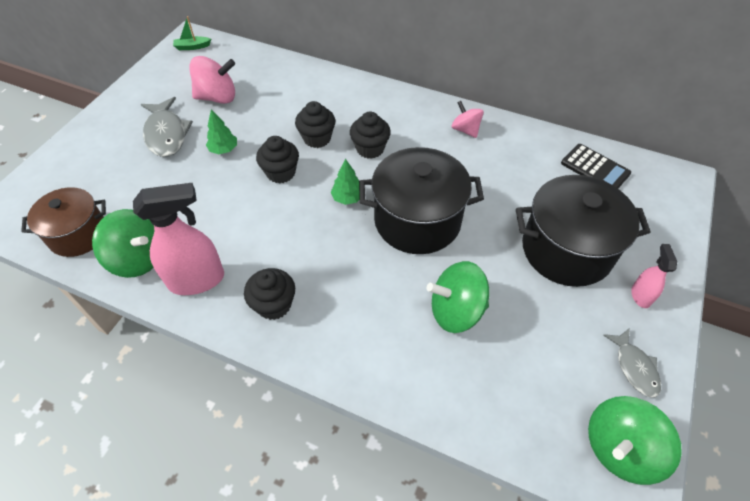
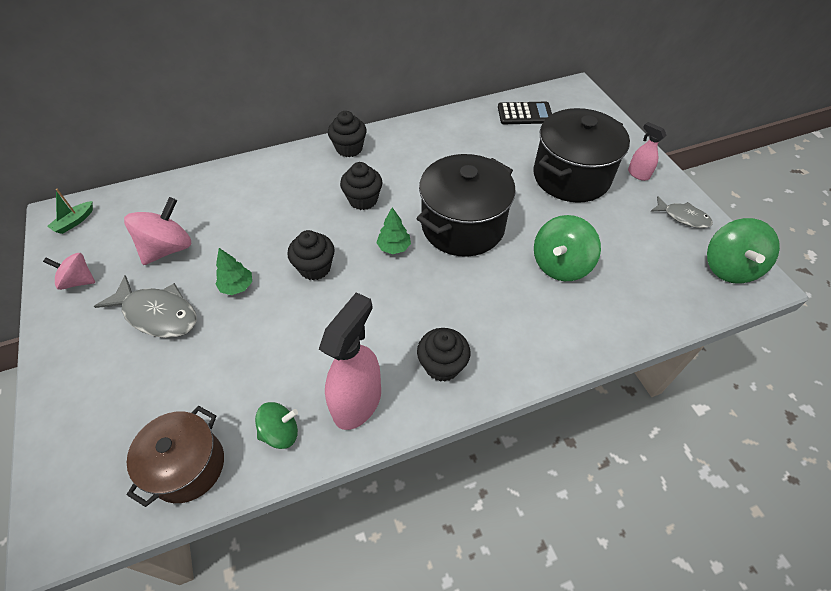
camera: 45 degrees left, 0 degrees up
(138, 258) = (280, 432): green spinning top -> green spinning top, size x0.62
(317, 138) = (310, 221): black cupcake -> black cupcake (349, 148)
(465, 130) = (414, 141): pink spinning top -> pink spinning top (78, 281)

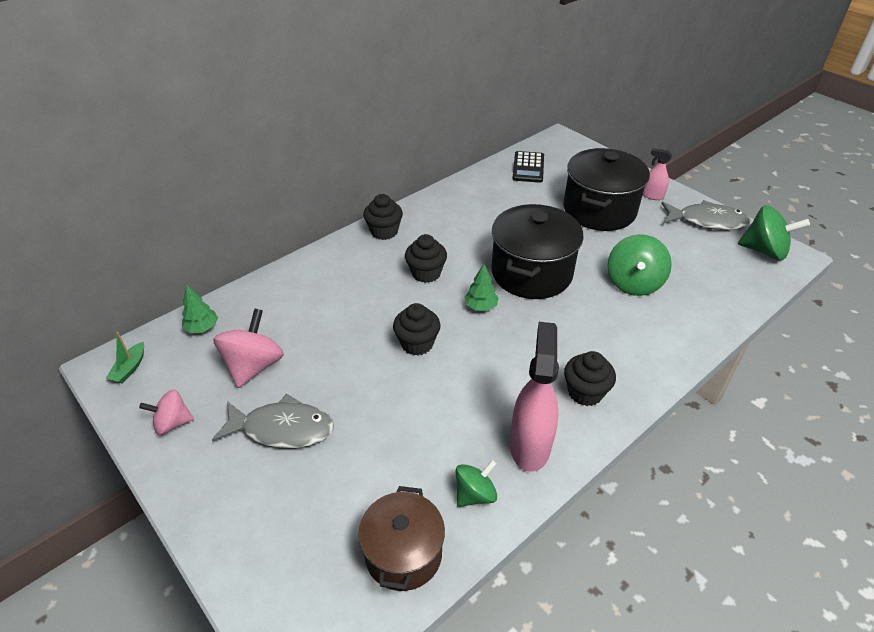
camera: 20 degrees left, 10 degrees down
(237, 286) = (350, 381): green tree -> green tree (202, 328)
(524, 114) = (528, 167): black calculator -> black calculator turned 120 degrees clockwise
(683, 217) = (707, 221): grey fish -> grey fish, size x1.62
(729, 267) = (764, 251): green spinning top -> green spinning top turned 60 degrees counterclockwise

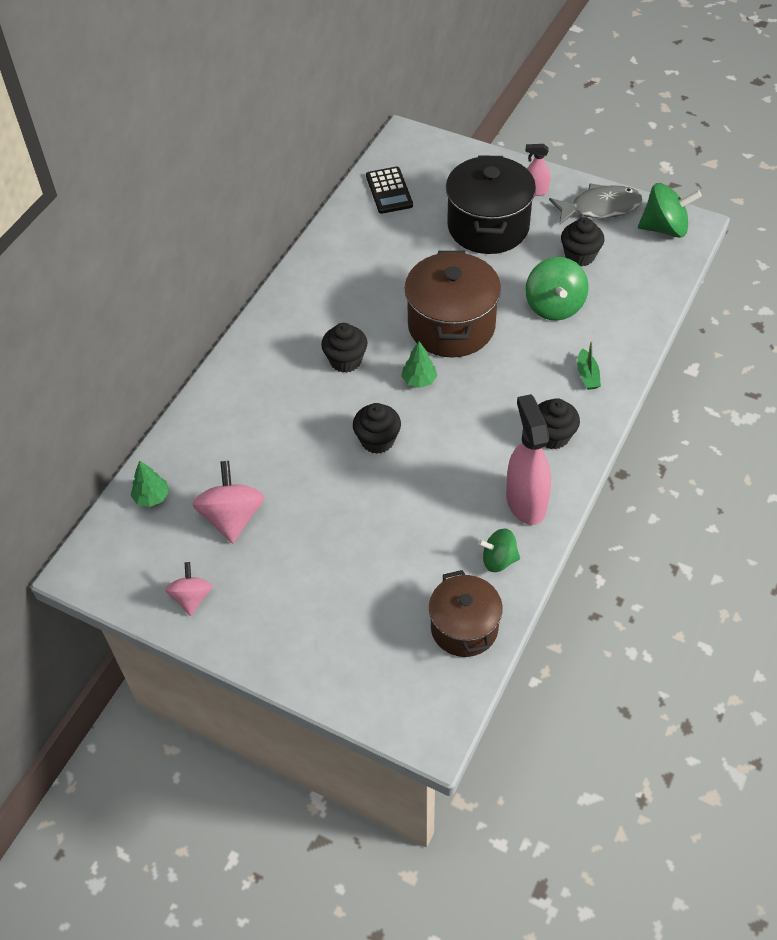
camera: 20 degrees left, 10 degrees up
(129, 368) = (108, 563): green boat -> green boat (587, 375)
(172, 423) = (192, 597): pink spinning top -> pink spinning top turned 120 degrees clockwise
(282, 429) = (299, 565): grey fish -> none
(384, 231) = (274, 324): black cupcake -> black cupcake (580, 256)
(475, 494) = (498, 560): green spinning top -> green spinning top turned 120 degrees counterclockwise
(531, 273) = (451, 326): black pot -> brown pot

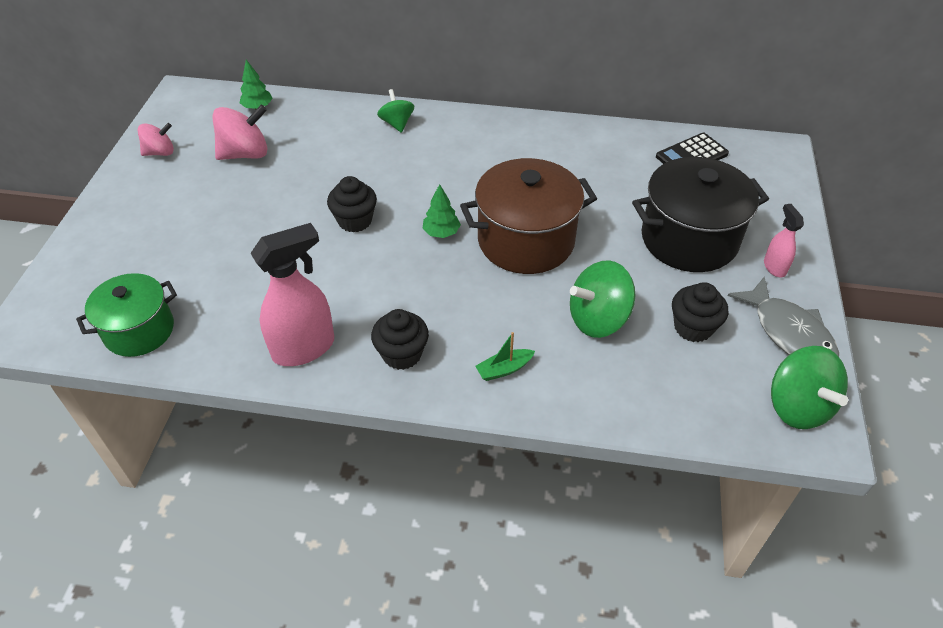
camera: 70 degrees right, 5 degrees down
(345, 360) = (446, 178): black cupcake -> none
(464, 627) = (139, 330): brown pot -> green pot
(498, 560) = (225, 340): green spinning top -> green spinning top (397, 123)

